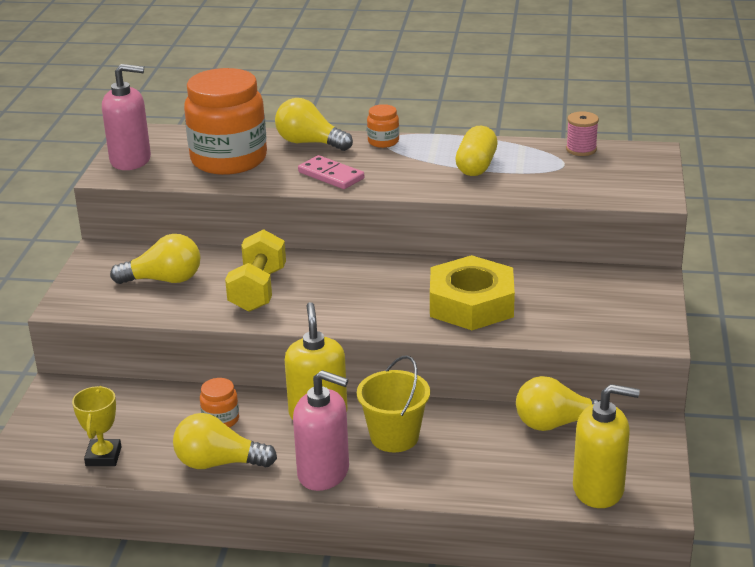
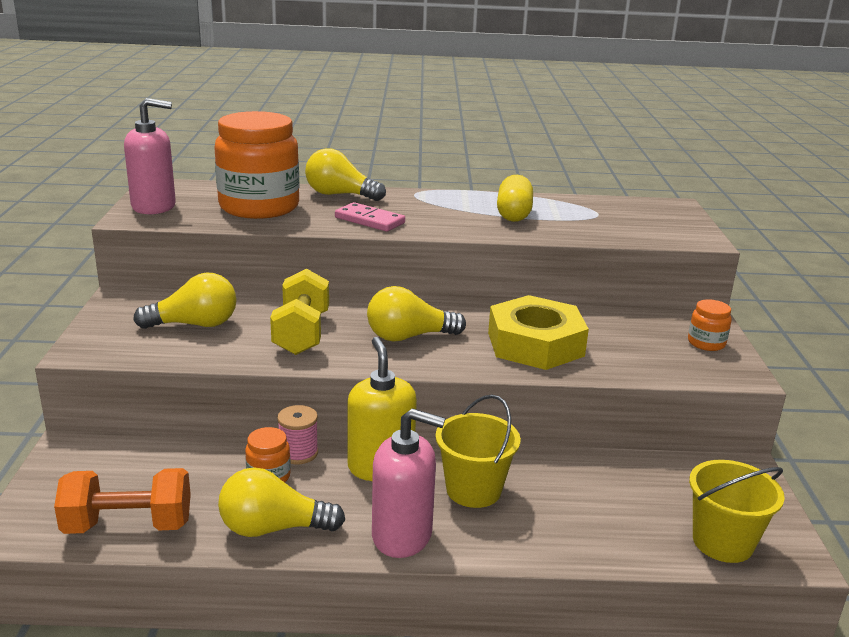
camera: 10 degrees left, 5 degrees down
(103, 456) = (128, 525): yellow trophy -> orange dumbbell
(383, 141) = (413, 195): orange jar -> orange jar (706, 343)
(556, 423) = (645, 469): yellow light bulb -> yellow light bulb (408, 337)
(581, 149) = (608, 202): pink spool -> pink spool (298, 453)
(598, 489) = (722, 542): yellow soap dispenser -> yellow bucket

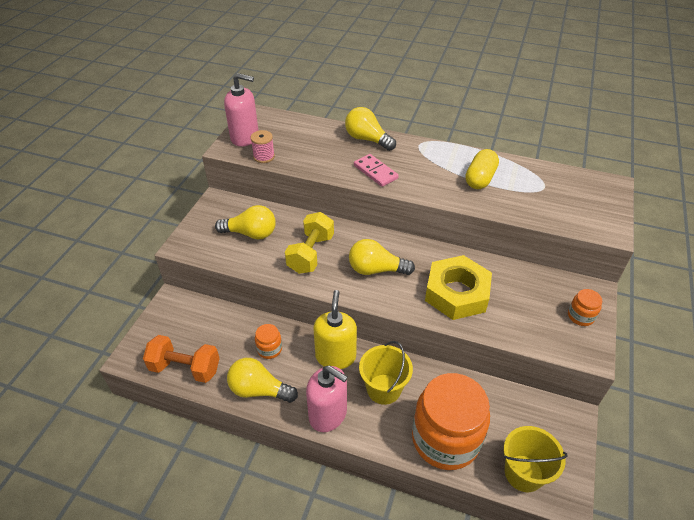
camera: 20 degrees right, 20 degrees up
(259, 207) = (309, 146): orange jar -> orange jar (445, 439)
(298, 453) = (292, 334): pink spool -> pink spool (264, 157)

